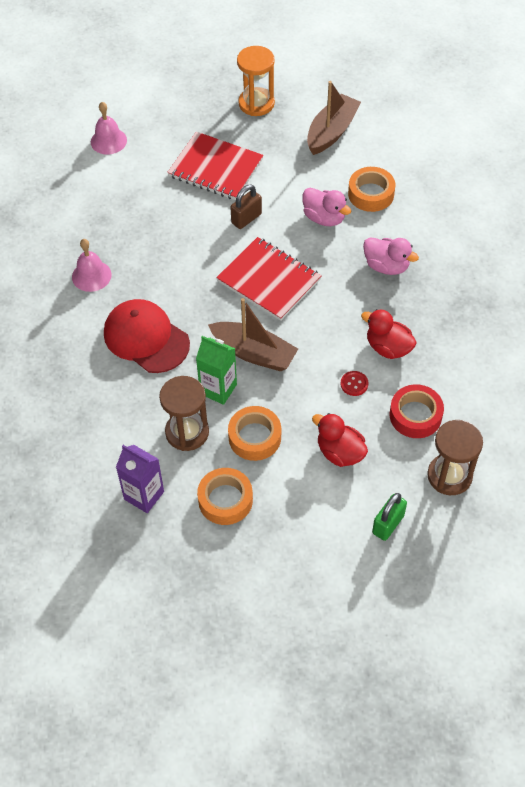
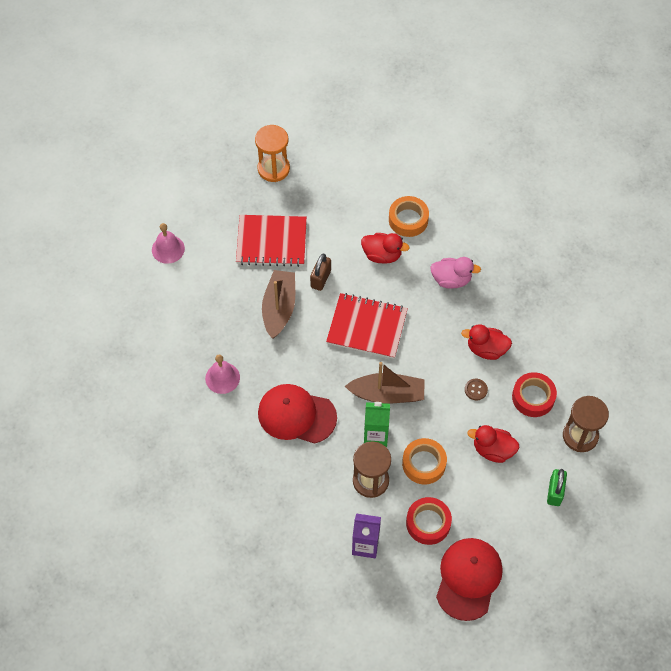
camera: 25 degrees left, 5 degrees up
(225, 500) = (428, 523): orange tape -> red tape
(238, 577) = (468, 579): none -> red cap
(324, 218) = (382, 255): pink duck -> red duck
(331, 132) = (349, 174): brown boat -> brown boat (279, 308)
(354, 384) = (476, 390): red button -> brown button

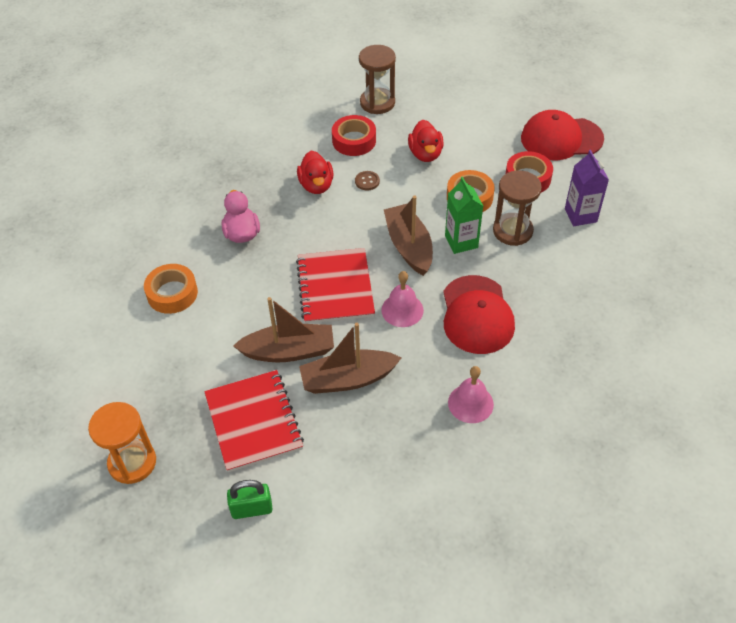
camera: 110 degrees left, 10 degrees down
(168, 249) = (311, 545): pink bell -> pink bell (402, 310)
(320, 279) = (288, 351): brown padlock -> brown boat
(382, 255) = (232, 303): red duck -> none
(555, 492) = (443, 106): green padlock -> green padlock (252, 509)

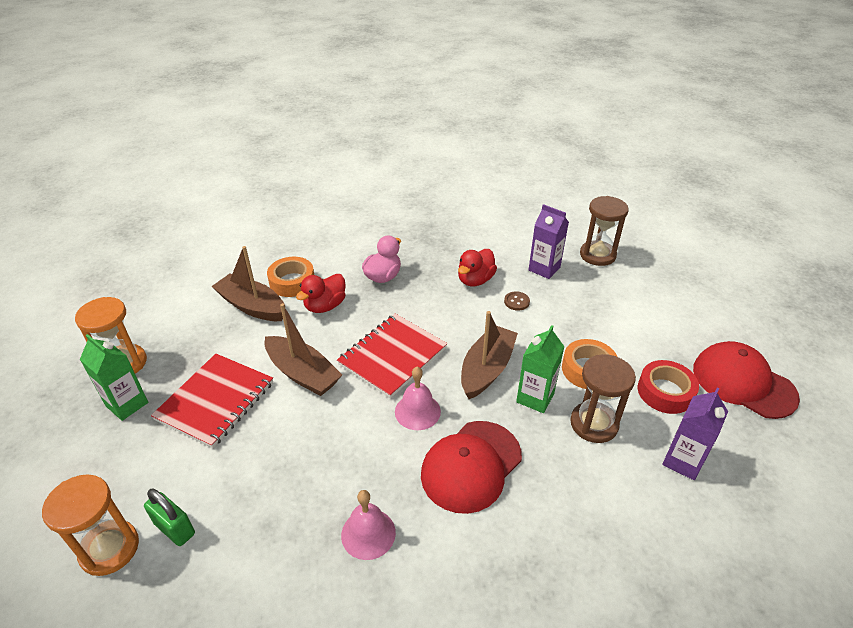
camera: 45 degrees right, 10 degrees down
(187, 483) = (127, 404): none -> green carton
(252, 509) = (129, 458): green padlock -> green padlock (175, 528)
(330, 560) = (109, 549): none -> orange hourglass
(348, 379) = (310, 427): brown boat -> brown boat (252, 306)
(354, 140) = (544, 269): red tape -> purple carton
(425, 154) = (591, 313): red duck -> red duck (325, 306)

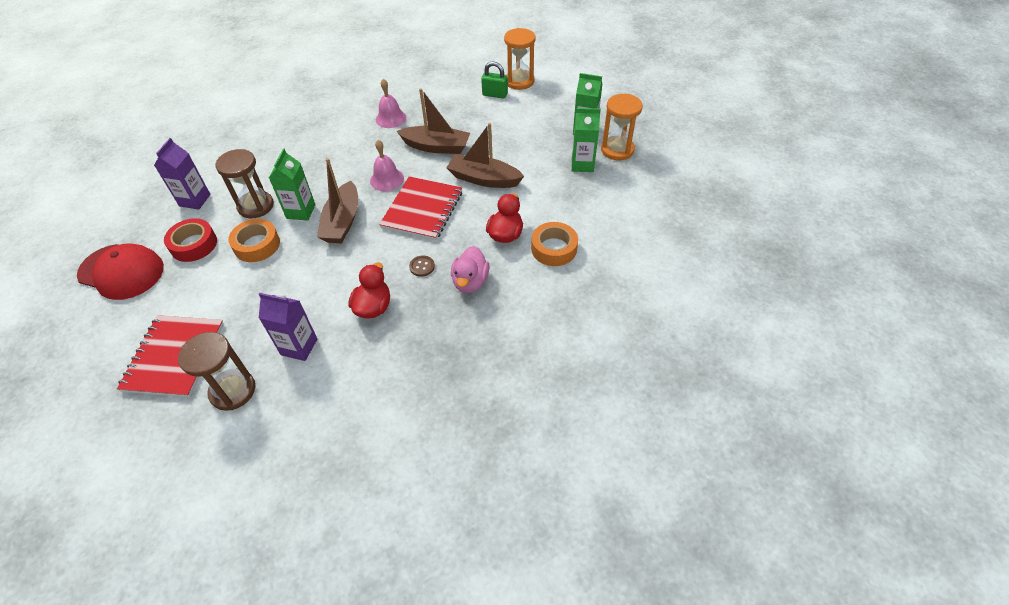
camera: 160 degrees right, 10 degrees up
(181, 357) = (582, 164): none -> green carton
(215, 401) = (529, 147): red notebook -> red notebook (174, 357)
(252, 306) = (568, 215): brown boat -> brown boat (436, 147)
(471, 466) = (340, 160): red cap -> none
(516, 302) = (325, 293): brown button -> brown button (422, 266)

